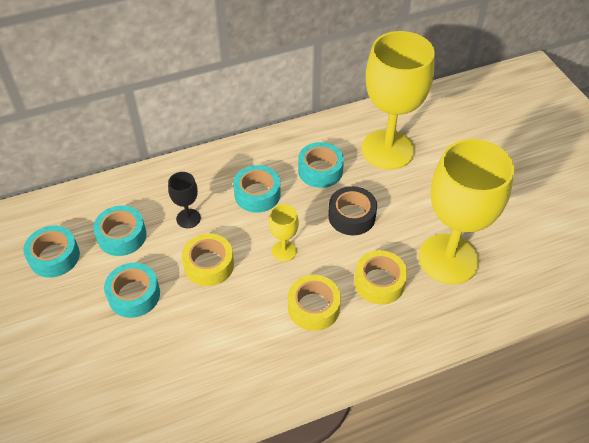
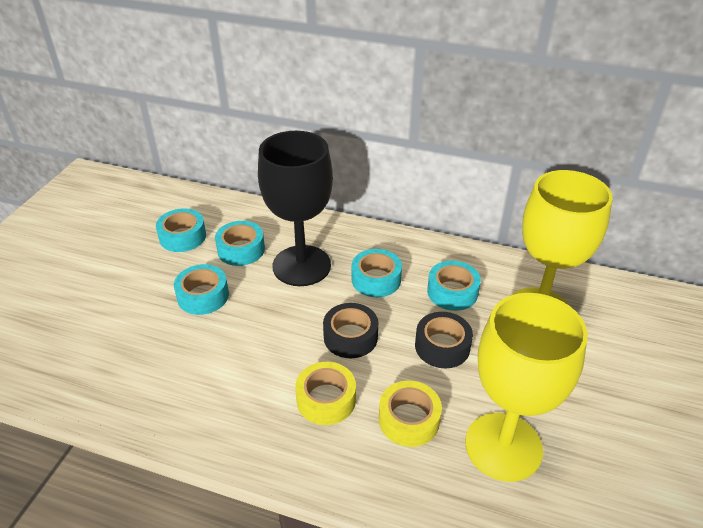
camera: 40 degrees right, 10 degrees down
(188, 218) = (301, 266): black goblet -> black goblet, size x2.36
(209, 265) = (279, 309): yellow tape -> none
(284, 251) = (350, 337): yellow goblet -> black tape

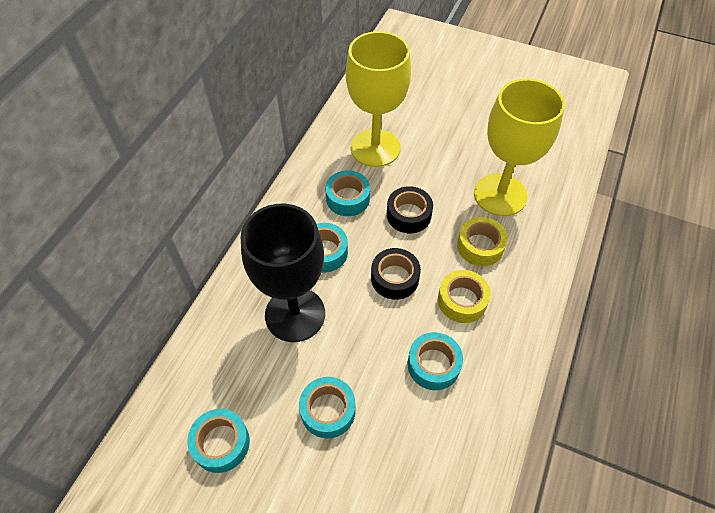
camera: 85 degrees left, 15 degrees up
(241, 249) = (258, 374): turquoise tape -> turquoise tape (433, 365)

